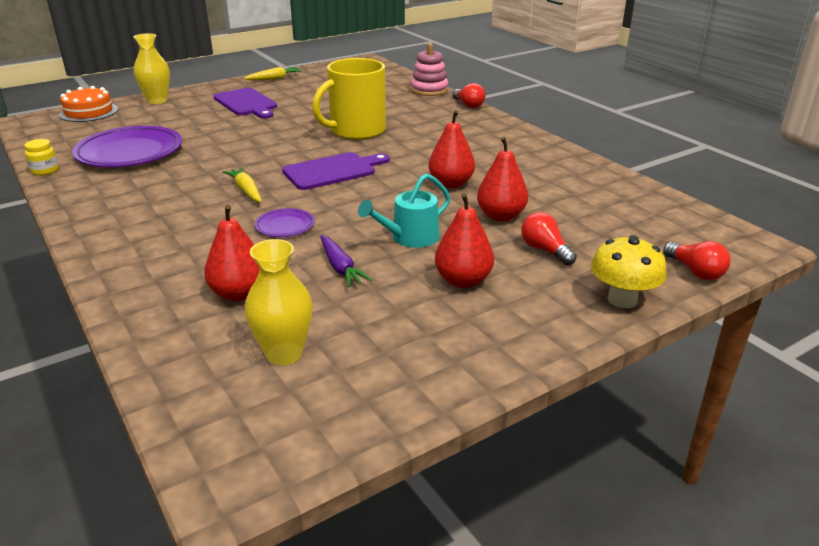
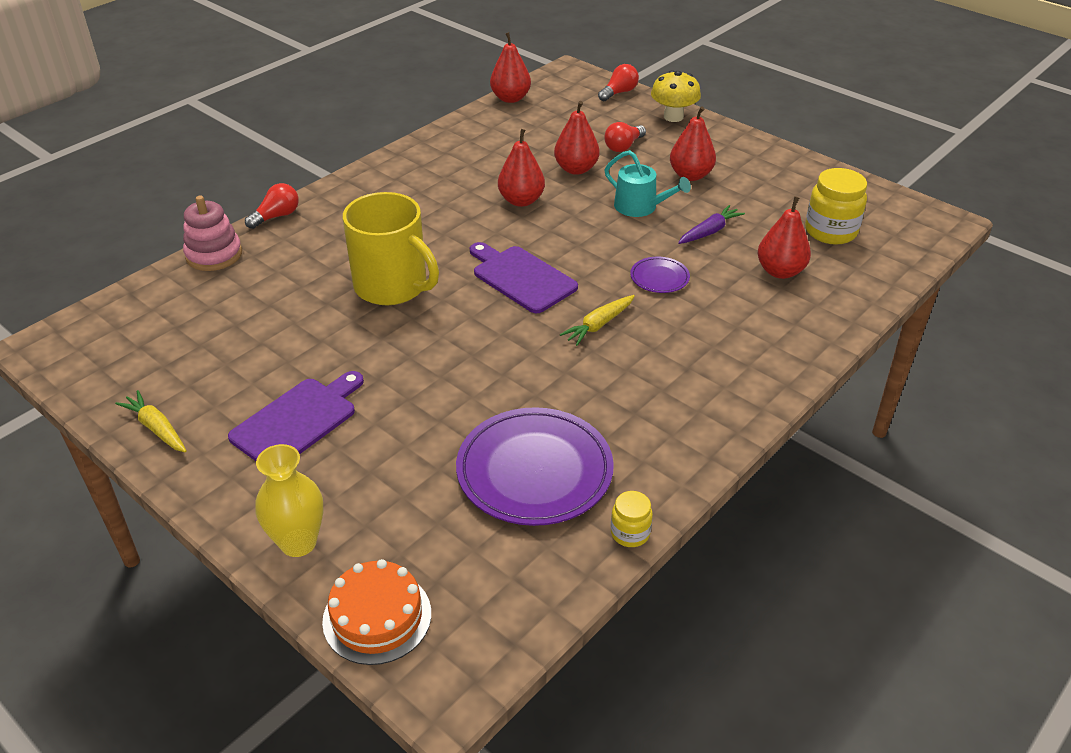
camera: 105 degrees left, 10 degrees up
(284, 354) = (830, 231): yellow vase -> yellow jar
(671, 202) = (510, 98): none -> red pear

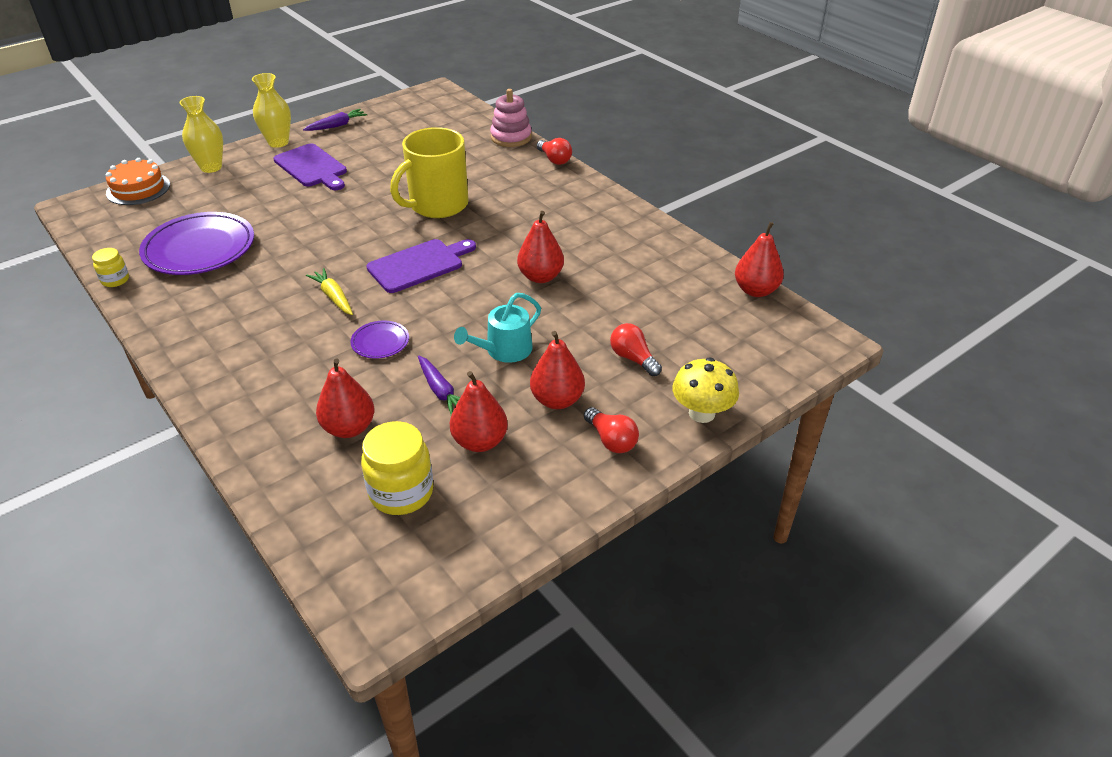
camera: 100 degrees right, 0 degrees up
(156, 428) = (337, 126): yellow carrot -> purple carrot
(212, 483) = (278, 142): none -> yellow vase
(576, 169) = (591, 317): red pear -> red pear (480, 441)
(619, 93) = (770, 376): red light bulb -> red light bulb (611, 440)

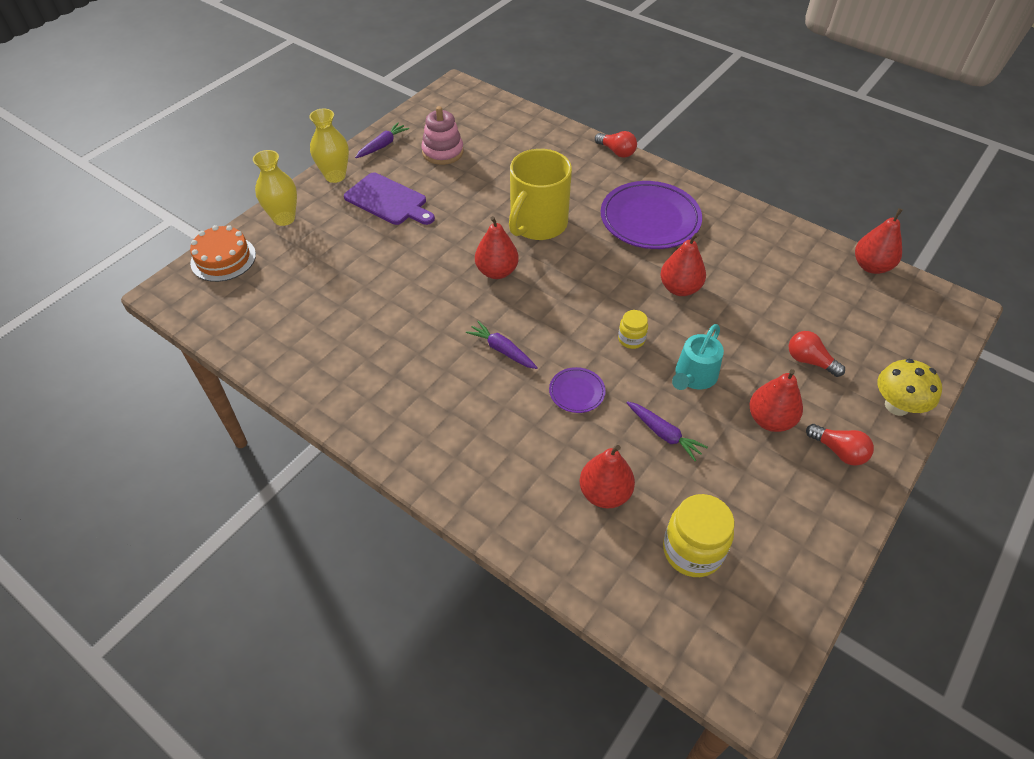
camera: 15 degrees left, 10 degrees up
(115, 280) = (270, 375): yellow jar -> yellow jar (631, 339)
(199, 249) = (334, 320): purple plate -> purple plate (650, 219)
(333, 297) = (502, 350): yellow carrot -> purple carrot
(419, 265) = (561, 297): purple cutting board -> none
(480, 441) = (729, 480): red pear -> red pear (496, 271)
(511, 137) = (561, 132): pink stacking toy -> pink stacking toy (442, 152)

